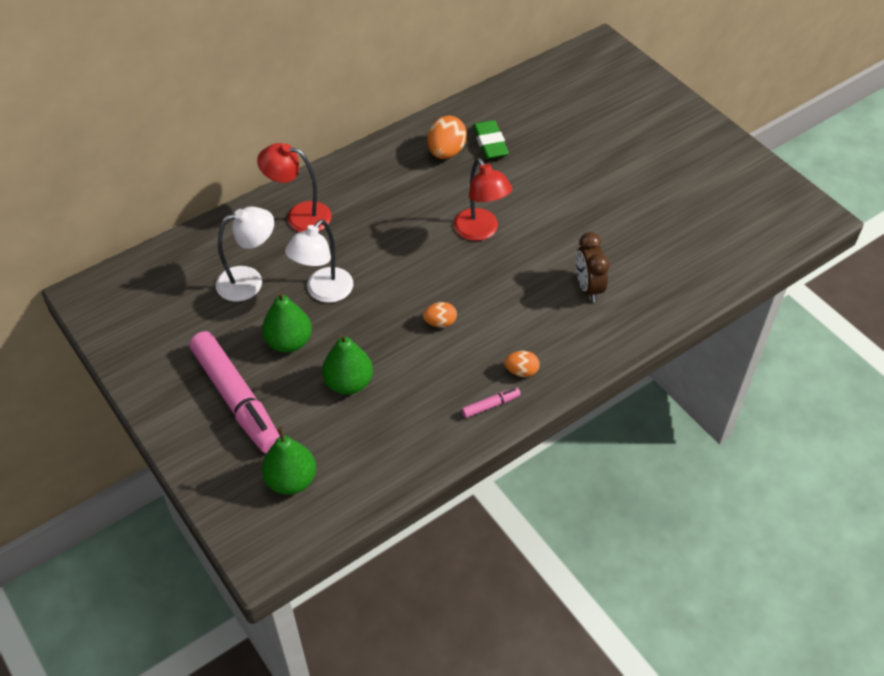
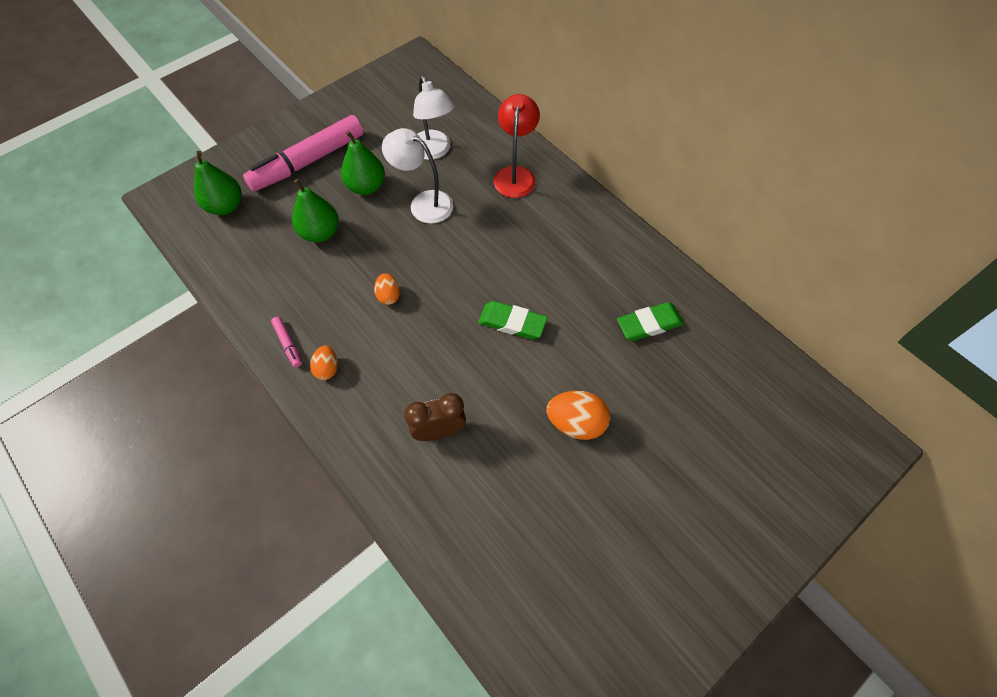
camera: 85 degrees right, 10 degrees up
(446, 152) = (625, 283): orange egg -> orange egg (576, 423)
(480, 231) = (512, 322): red lamp -> green eraser

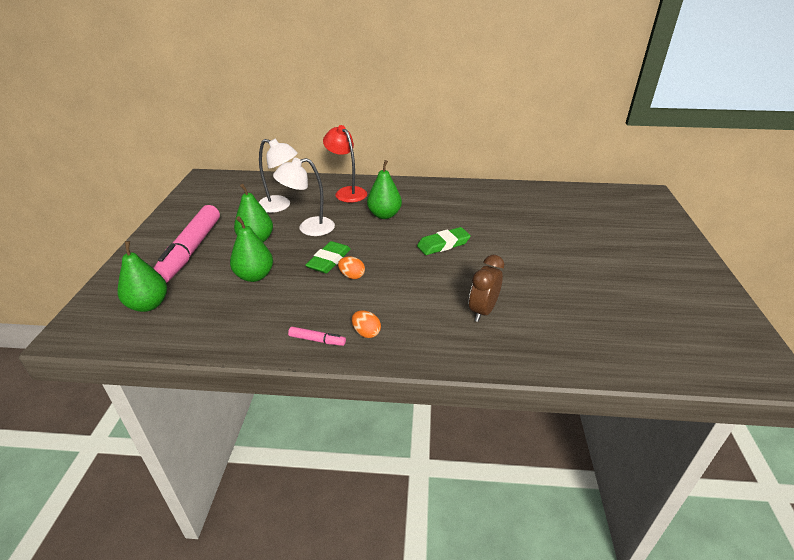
camera: 45 degrees left, 25 degrees down
(509, 237) = (384, 215): none -> green pear
(576, 423) = (540, 260): orange egg -> none
(649, 324) = (507, 207): green eraser -> green eraser (329, 260)

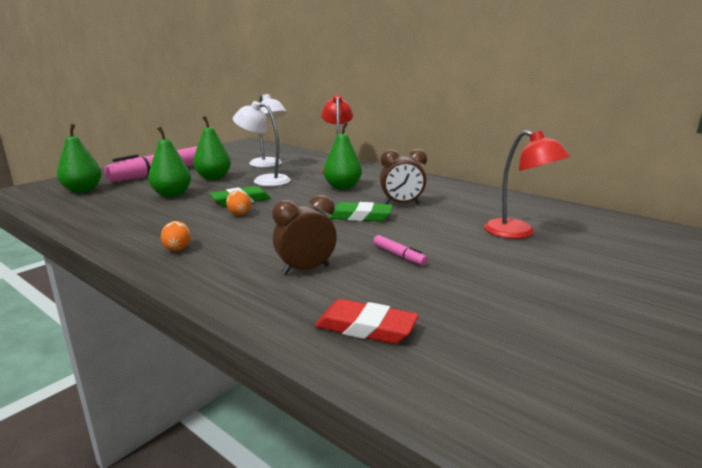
camera: 35 degrees right, 15 degrees down
(317, 340) = (135, 239): pink marker -> pink marker (399, 255)
(451, 220) = (402, 204): none -> brown clock
(552, 223) = (518, 233): none -> red lamp
(577, 340) = (366, 328): none -> red eraser

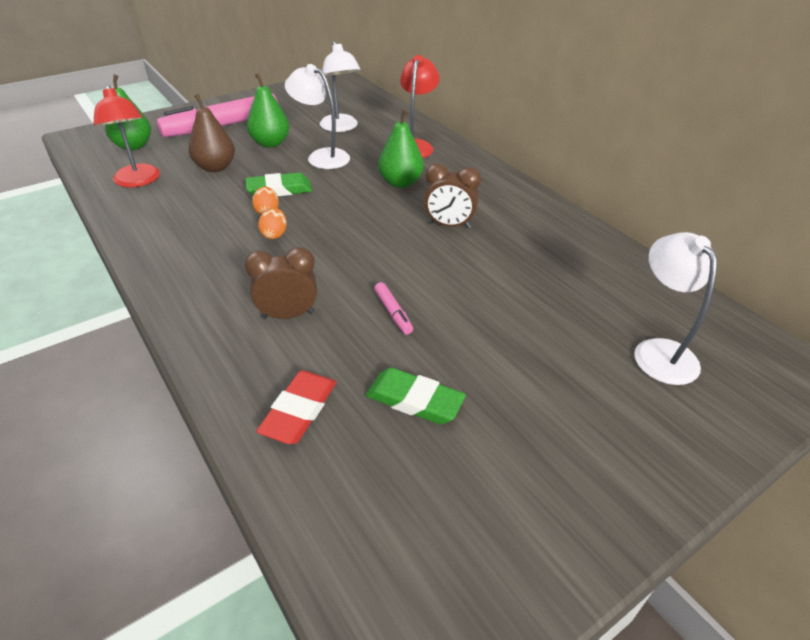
camera: 15 degrees right, 20 degrees up
(172, 194) = (215, 167): green pear -> brown pear
(177, 248) = (184, 257): orange egg -> orange egg (274, 234)
(360, 216) = (390, 240): green eraser -> green eraser (414, 400)
(366, 328) = (299, 410): red eraser -> red eraser turned 75 degrees clockwise
(518, 233) = (550, 301): red lamp -> red lamp (138, 181)
(624, 247) = (658, 351): none -> white lamp

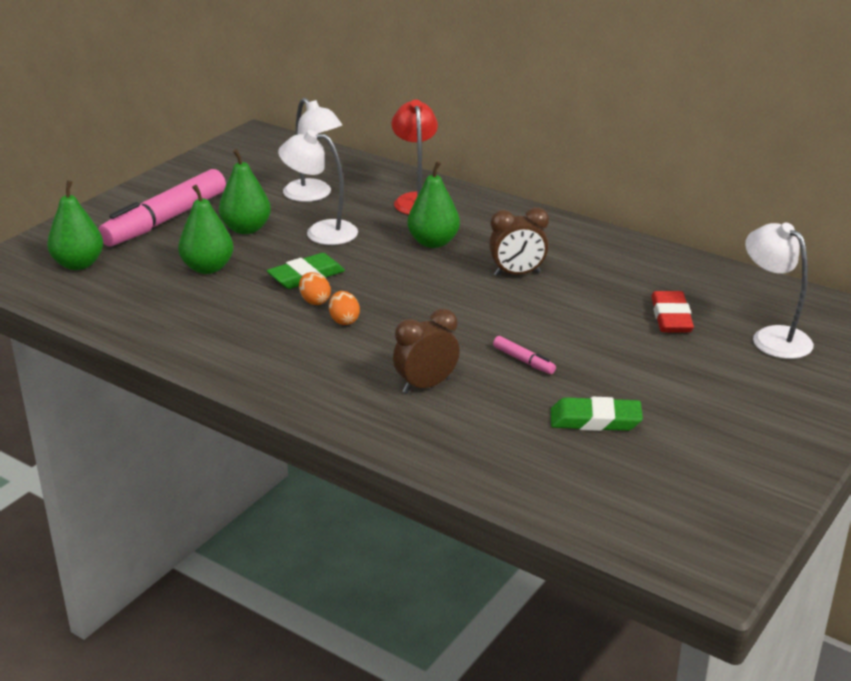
camera: 20 degrees left, 10 degrees down
(138, 181) = (130, 301): red lamp -> none
(215, 167) = (208, 268): brown pear -> green pear
(299, 410) = (503, 451): red eraser -> red eraser (671, 317)

